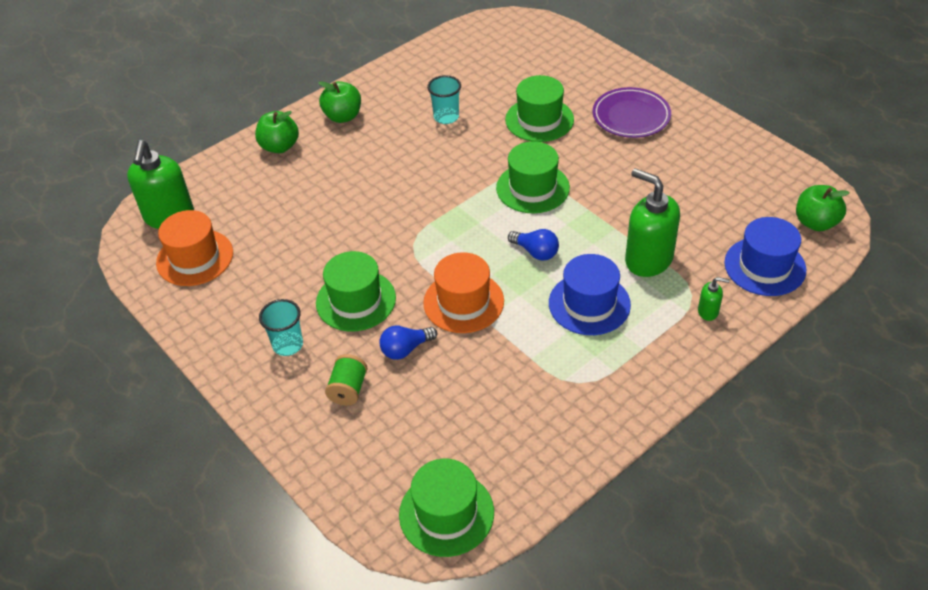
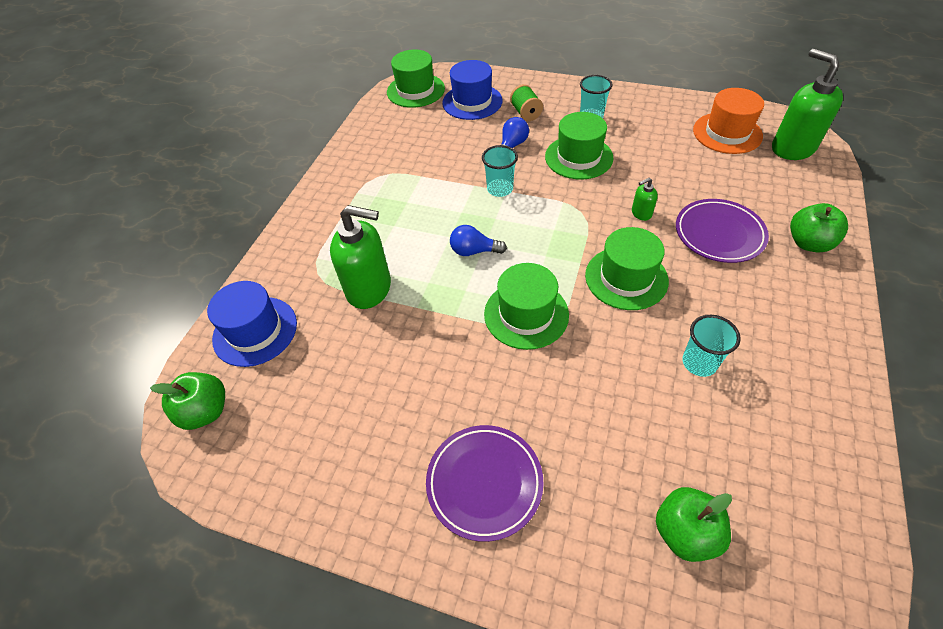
camera: 150 degrees right, 5 degrees up
(330, 179) = (719, 234): none -> purple plate
(343, 116) = (803, 307): green apple -> green apple (685, 532)
(463, 302) = (500, 189): orange hat -> turquoise cup
(539, 119) = (592, 415): green hat -> green hat (626, 278)
(589, 304) = (401, 229): blue hat -> blue hat (472, 102)
(708, 311) = (298, 265): green soap dispenser -> green soap dispenser (641, 213)

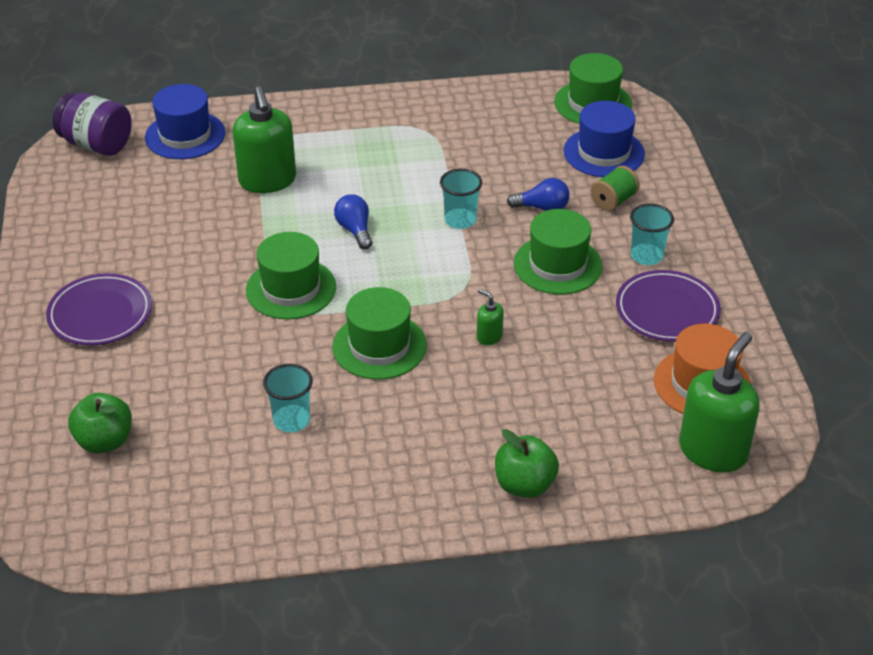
camera: 60 degrees right, 10 degrees down
(206, 411) = (96, 144): green apple -> purple jar
(719, 234) = (493, 406): purple plate -> purple plate (667, 310)

